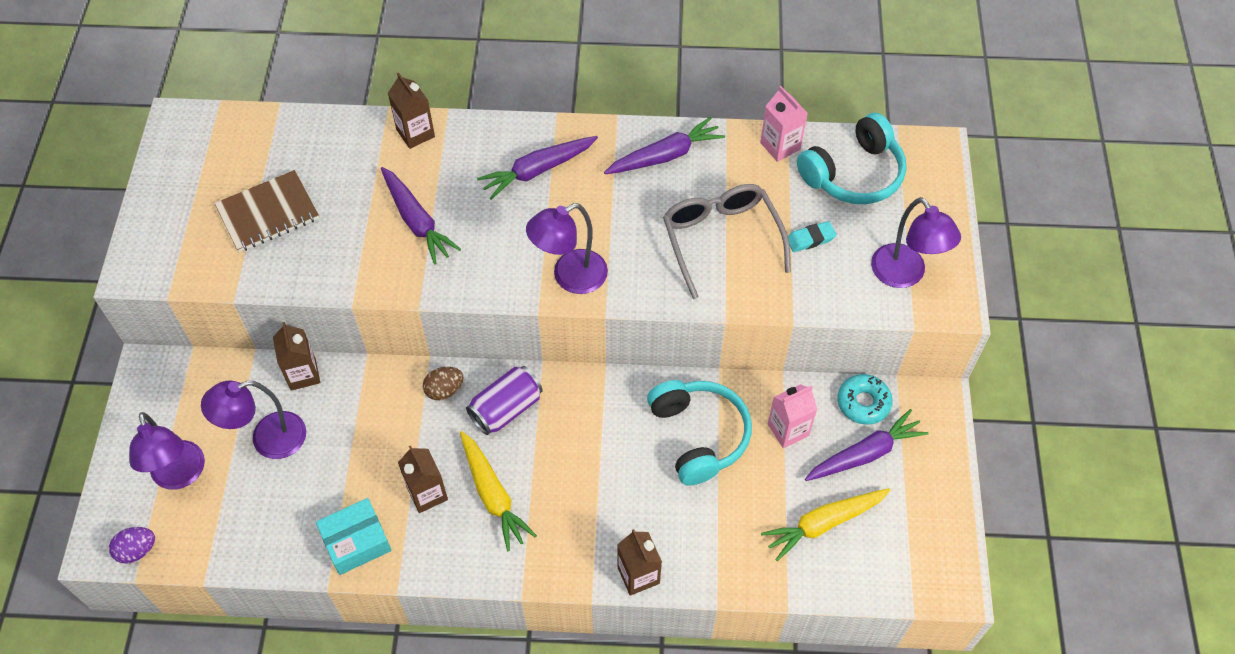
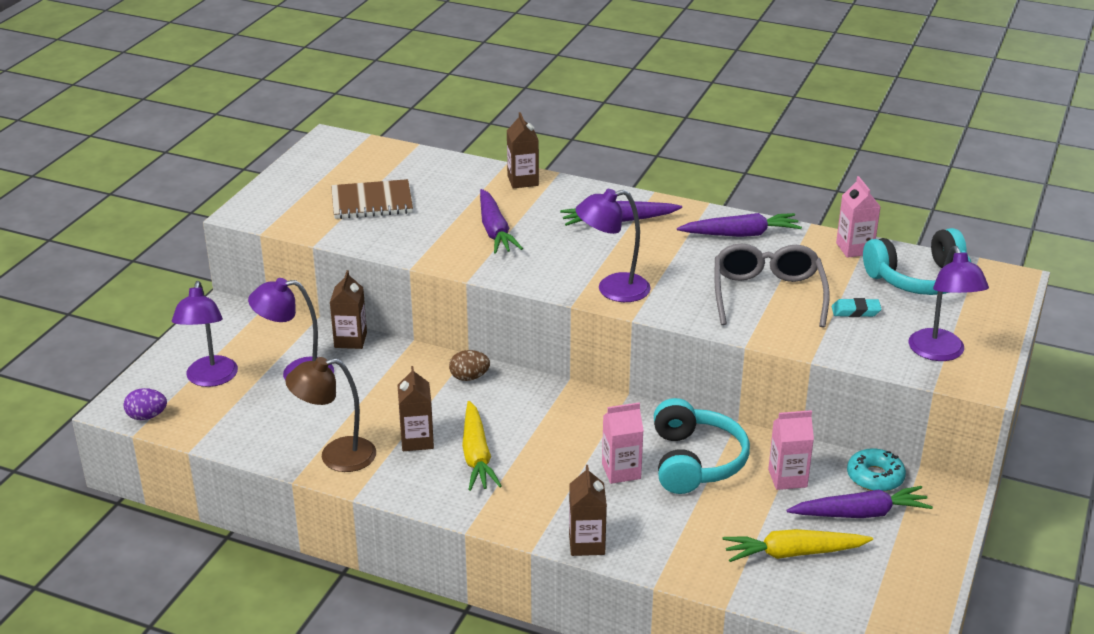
camera: 20 degrees right, 25 degrees down
(356, 541) = (336, 456): turquoise box -> brown lamp
(506, 409) = (519, 402): purple can -> none
(636, 471) = (621, 471): none -> pink carton

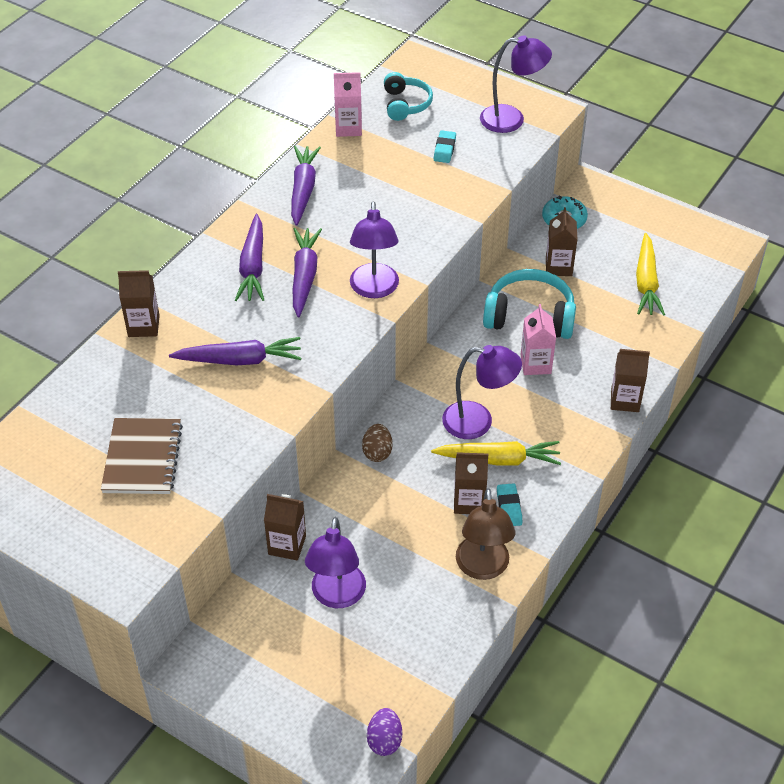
camera: 80 degrees left, 15 degrees up
(210, 379) = (327, 678): purple lamp -> purple lamp (478, 421)
(414, 467) = (509, 507): none -> turquoise eraser
(767, 295) = (408, 194): grey glasses -> none
(787, 478) = (558, 267): pink carton -> brown carton
(860, 513) = (605, 237): purple carrot -> purple carrot (304, 276)
(919, 279) = (405, 104): turquoise headphones -> turquoise headphones, size x0.64

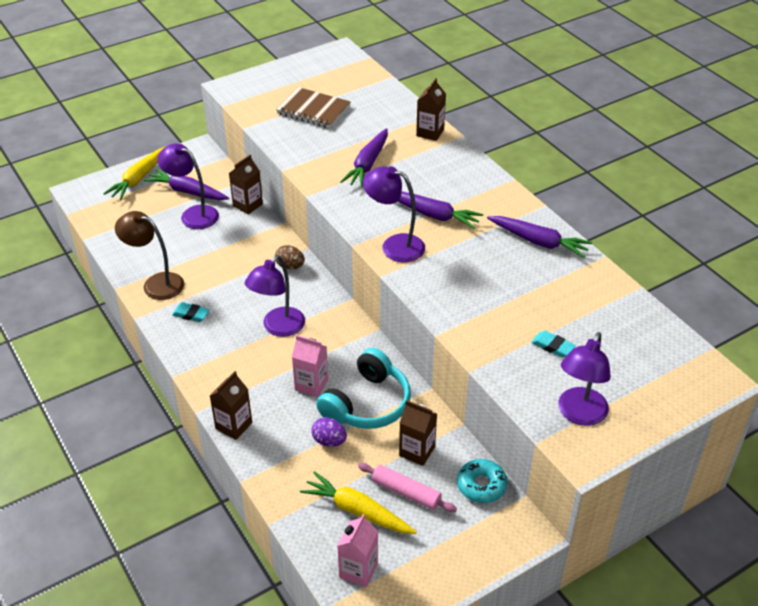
camera: 115 degrees right, 5 degrees down
(253, 266) = (460, 193): purple carrot -> purple carrot (187, 192)
(348, 128) = (615, 293): pink carton -> pink carton (358, 570)
(384, 740) = (86, 205): purple egg -> purple egg (329, 441)
(405, 104) = (638, 343): turquoise headphones -> none
(469, 502) = (212, 296): brown carton -> none
(498, 459) = (235, 325): yellow carrot -> yellow carrot (138, 179)
(605, 260) = (406, 492): none -> pink rolling pin

